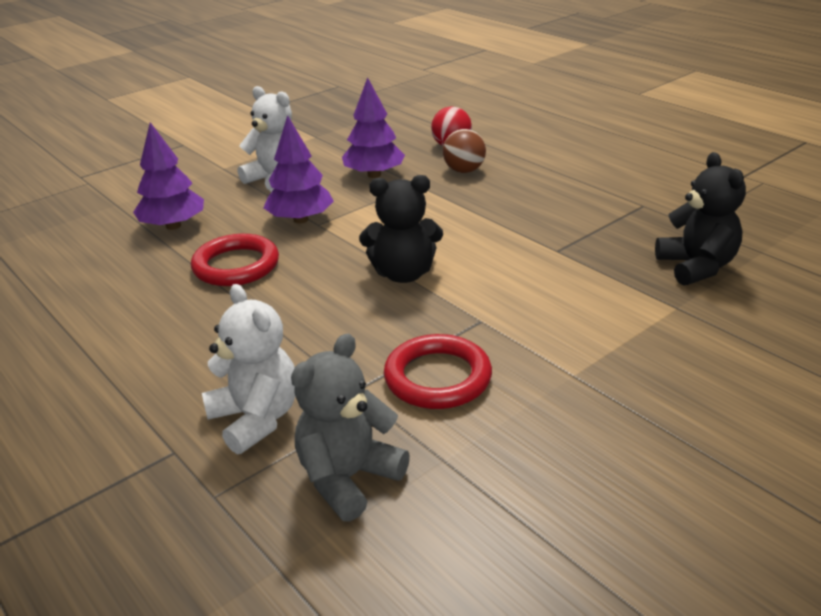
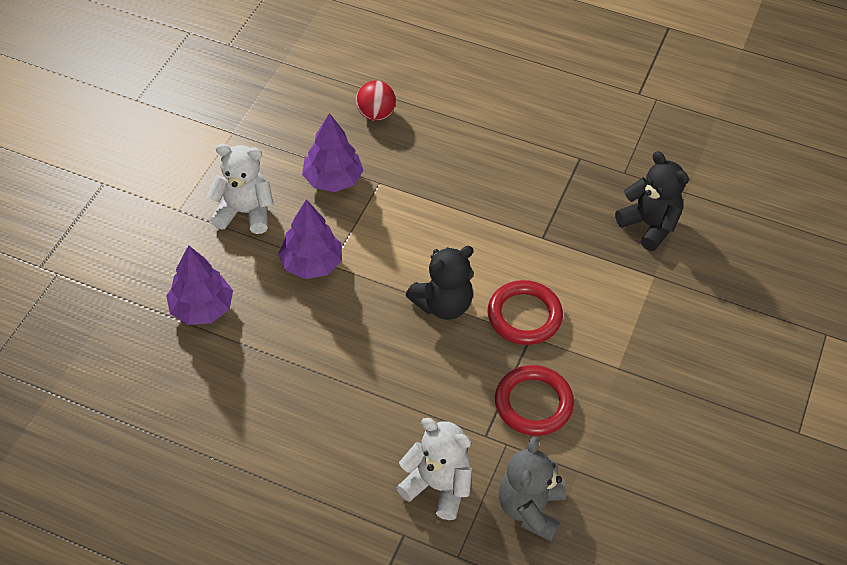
camera: 30 degrees left, 20 degrees up
(236, 266) = (301, 340): red ring -> red ring (524, 316)
(464, 171) = (409, 150): brown ball -> none

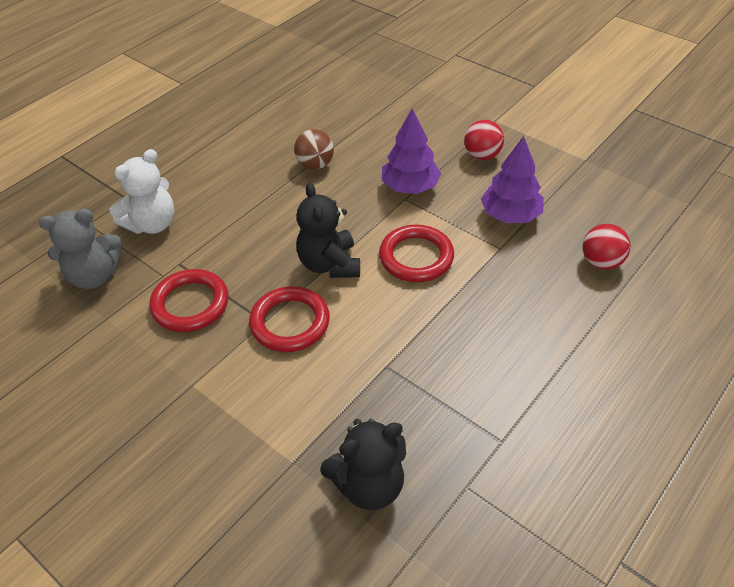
camera: 110 degrees right, 5 degrees down
(202, 308) = (386, 122): purple tree -> none
(244, 212) = (482, 155): white teddy bear -> red ball
(295, 357) = (315, 165): none -> brown ball
(411, 240) = (416, 257): none -> red ring
(530, 509) = (94, 276): grey teddy bear -> grey teddy bear turned 135 degrees clockwise

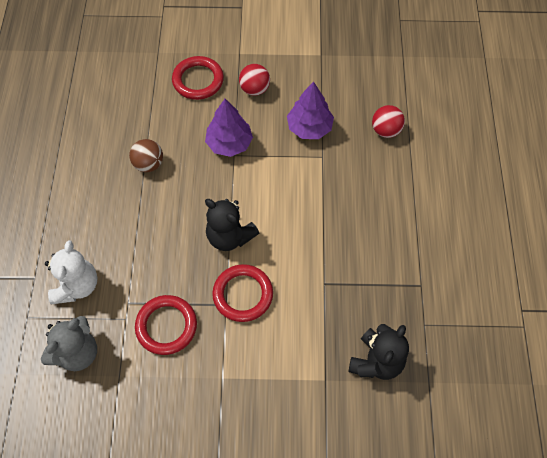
camera: 40 degrees left, 15 degrees up
(416, 257) = (278, 196): red ring -> red ring (198, 80)

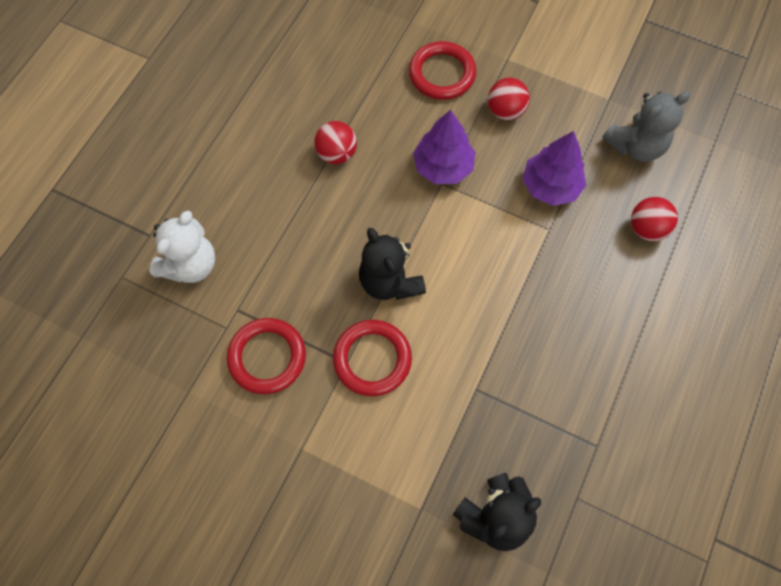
camera: 25 degrees right, 5 degrees up
(77, 352) = (155, 343): grey teddy bear -> grey teddy bear (635, 146)
(149, 164) = (337, 154): brown ball -> red ball

